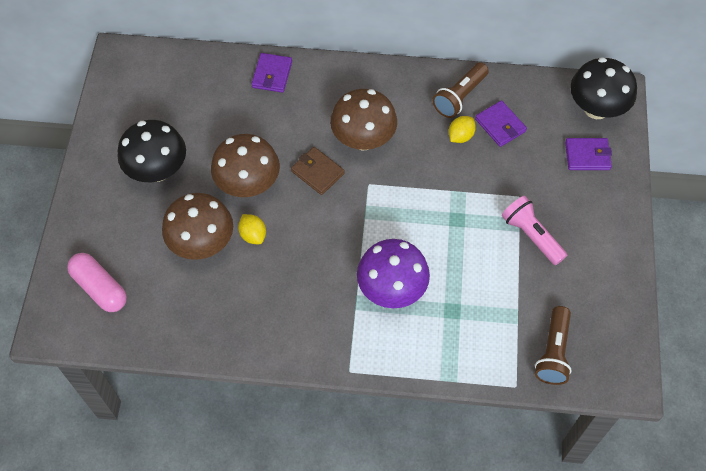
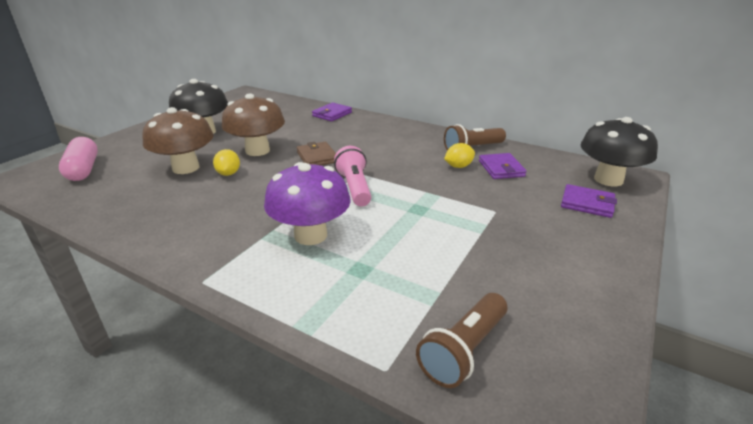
camera: 25 degrees right, 30 degrees down
(363, 139) = (371, 150): brown mushroom -> none
(531, 236) = (493, 240): pink flashlight -> pink flashlight (354, 188)

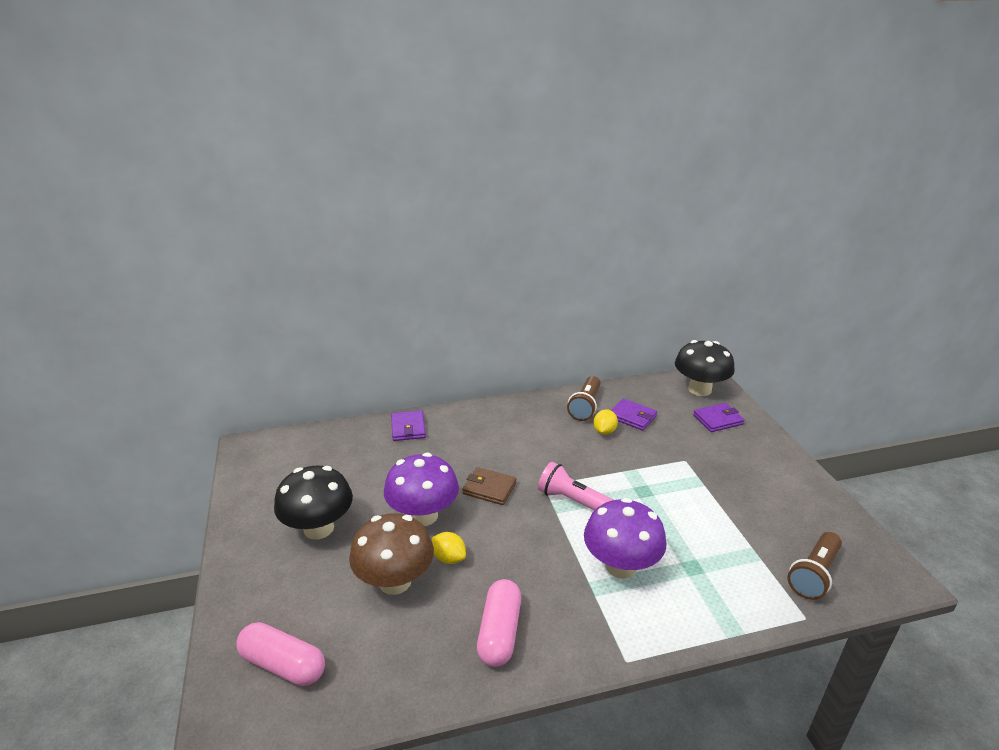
camera: 45 degrees left, 0 degrees up
(177, 218) = (499, 632): none -> pink capsule
(257, 151) = (423, 515): brown mushroom -> purple mushroom
(464, 350) = (814, 574): brown flashlight -> brown flashlight turned 45 degrees clockwise

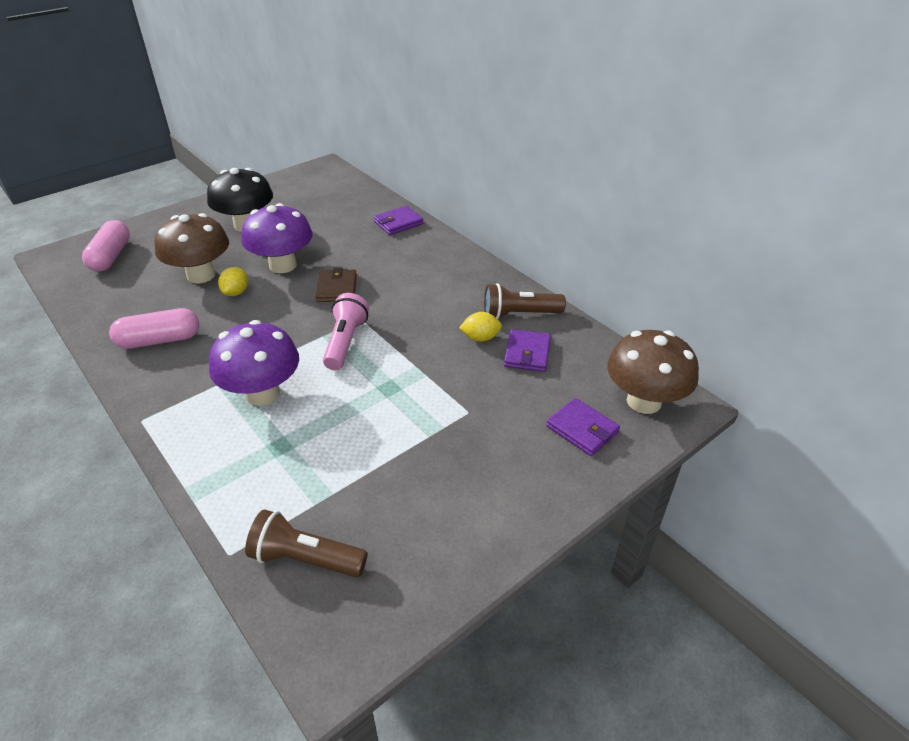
camera: 65 degrees right, 10 degrees up
(699, 389) = (644, 401): black mushroom -> brown mushroom

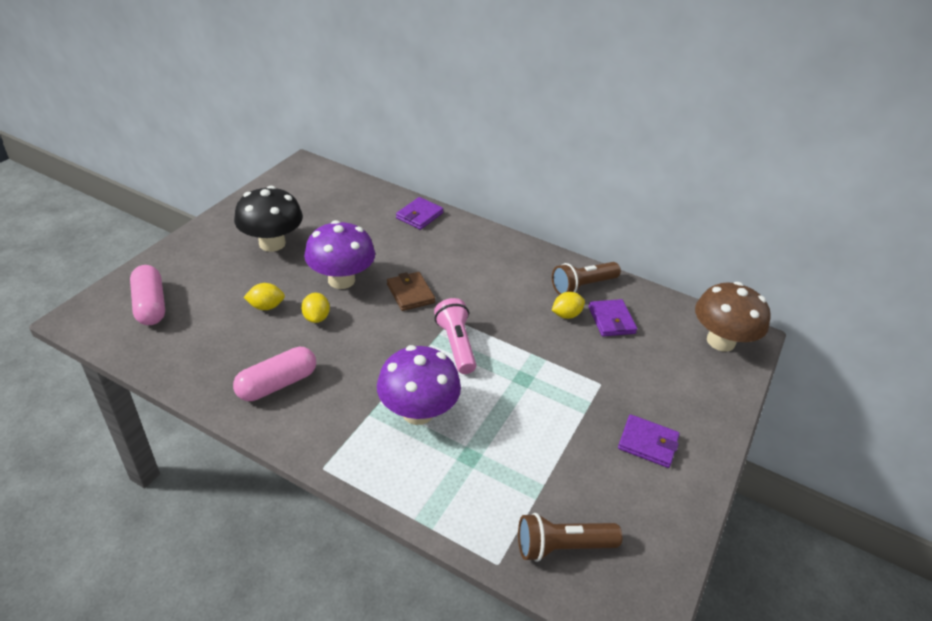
camera: 25 degrees left, 0 degrees up
(201, 275) = (266, 306): brown mushroom -> yellow lemon
(582, 429) = (693, 376): purple wallet -> purple wallet (647, 443)

